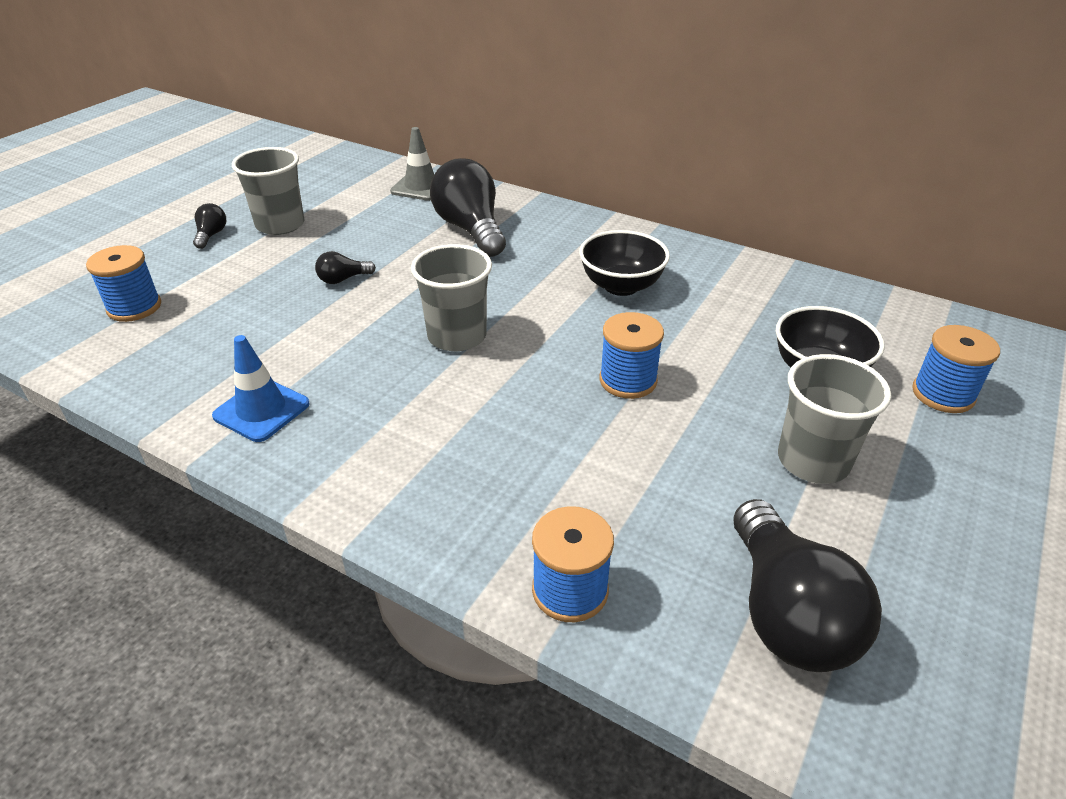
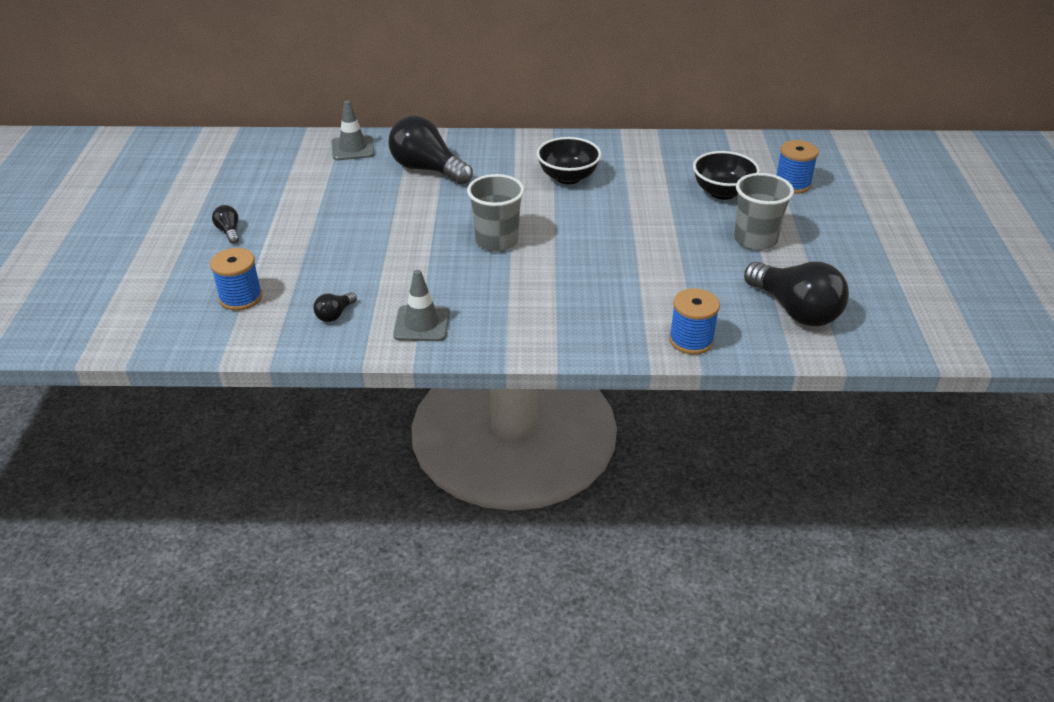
camera: 30 degrees left, 0 degrees up
(261, 410) = (422, 324): blue traffic cone -> grey traffic cone
(280, 225) = (276, 208): grey cup -> none
(343, 279) = (375, 230): black light bulb -> black light bulb (335, 315)
(628, 380) = (625, 232): blue spool -> none

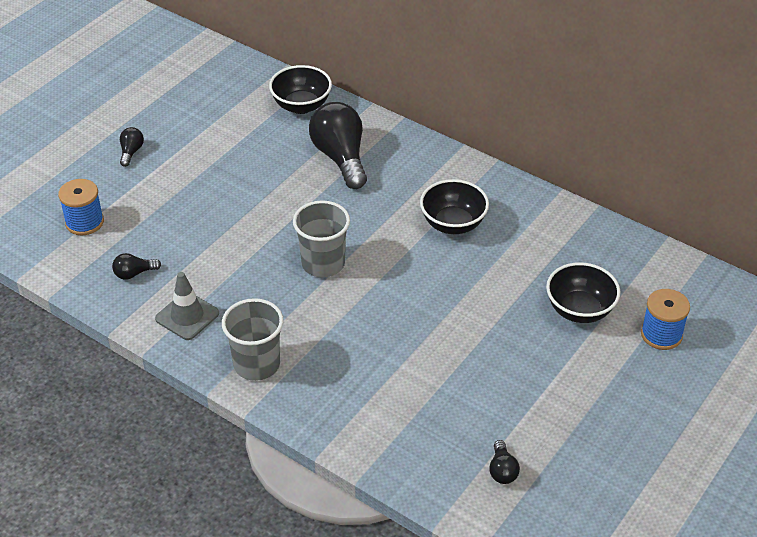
camera: 35 degrees right, 5 degrees up
(353, 148) = (301, 106): grey traffic cone -> black bowl
(691, 340) = (378, 449): blue spool -> none
(755, 240) = (551, 378): grey cup -> grey cup (256, 364)
(795, 310) = (502, 470): black light bulb -> black light bulb, size x0.45

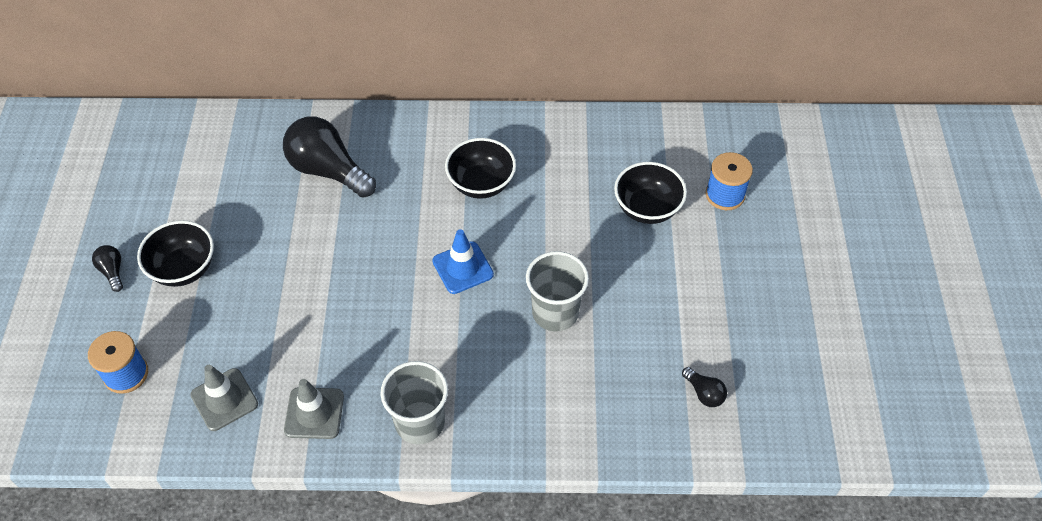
camera: 35 degrees left, 10 degrees up
(134, 273) = (224, 399): black light bulb -> grey traffic cone
(301, 106) = (247, 135): black bowl -> black bowl (184, 269)
(323, 263) = (398, 286): grey cup -> grey cup (555, 312)
(384, 276) = (463, 268): none -> blue traffic cone

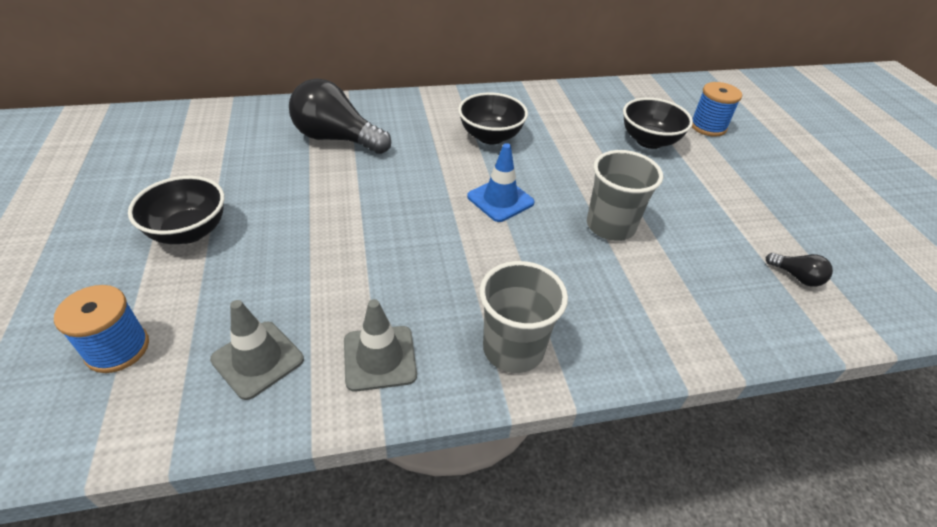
camera: 15 degrees left, 10 degrees down
(112, 271) = (98, 243): black light bulb -> none

